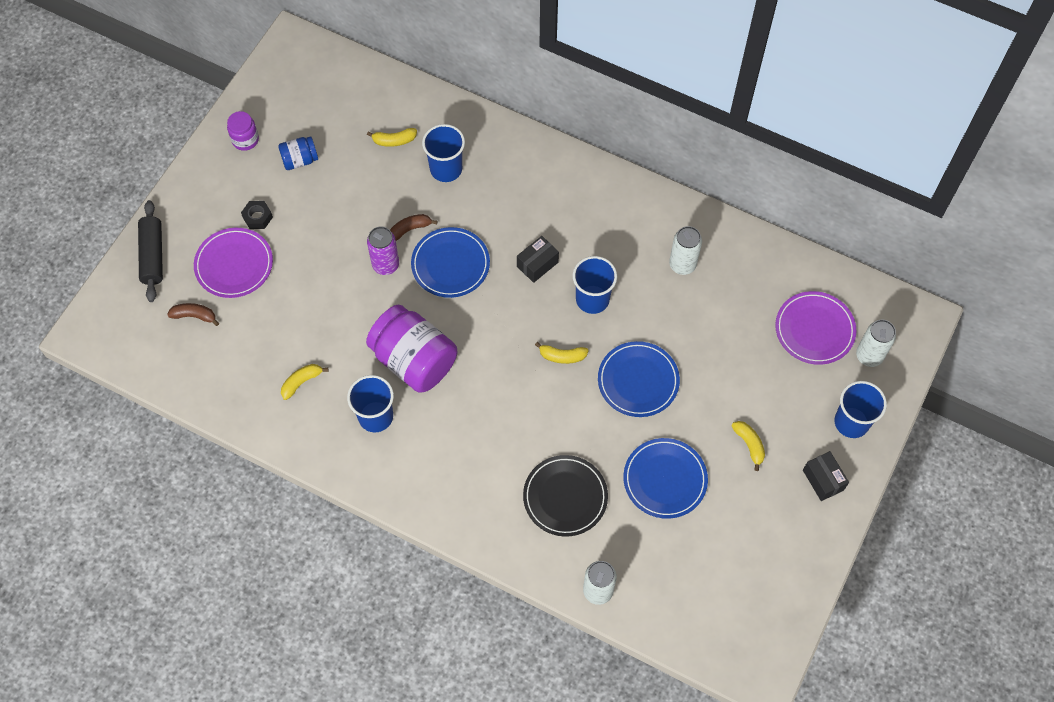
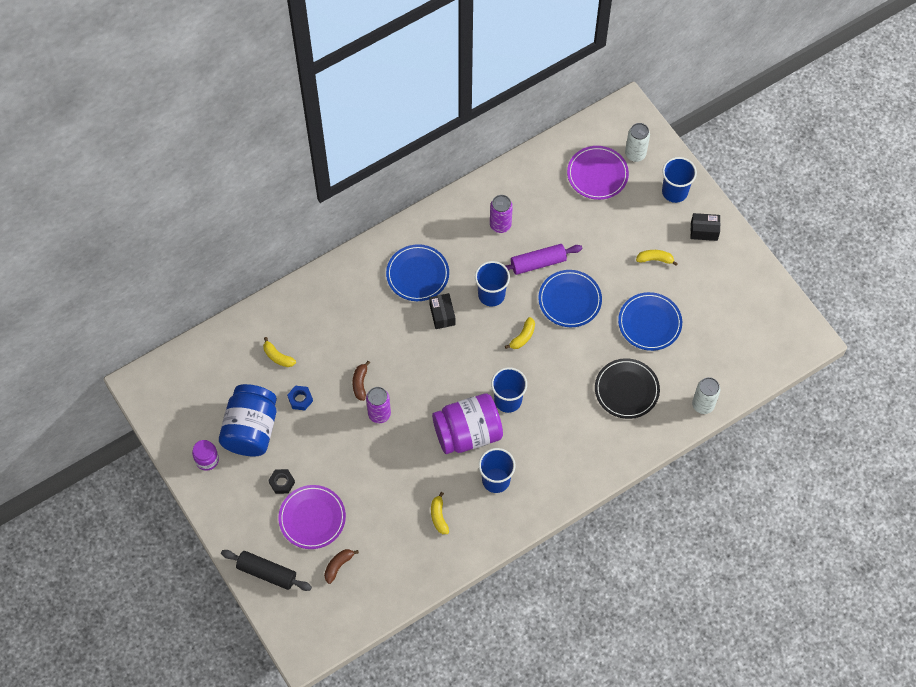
camera: 60 degrees left, 0 degrees up
(300, 160) = (251, 430): blue jar -> blue jar, size x2.05
(359, 185) = (300, 399): none -> blue nut
(394, 140) = (278, 357): yellow banana -> yellow banana turned 105 degrees clockwise
(446, 169) = (325, 334): blue cup -> blue cup (508, 400)
(450, 264) = (406, 371): blue plate -> blue plate (417, 274)
(662, 325) = (538, 263): none -> purple rolling pin
(682, 265) = (500, 225): white can -> purple can

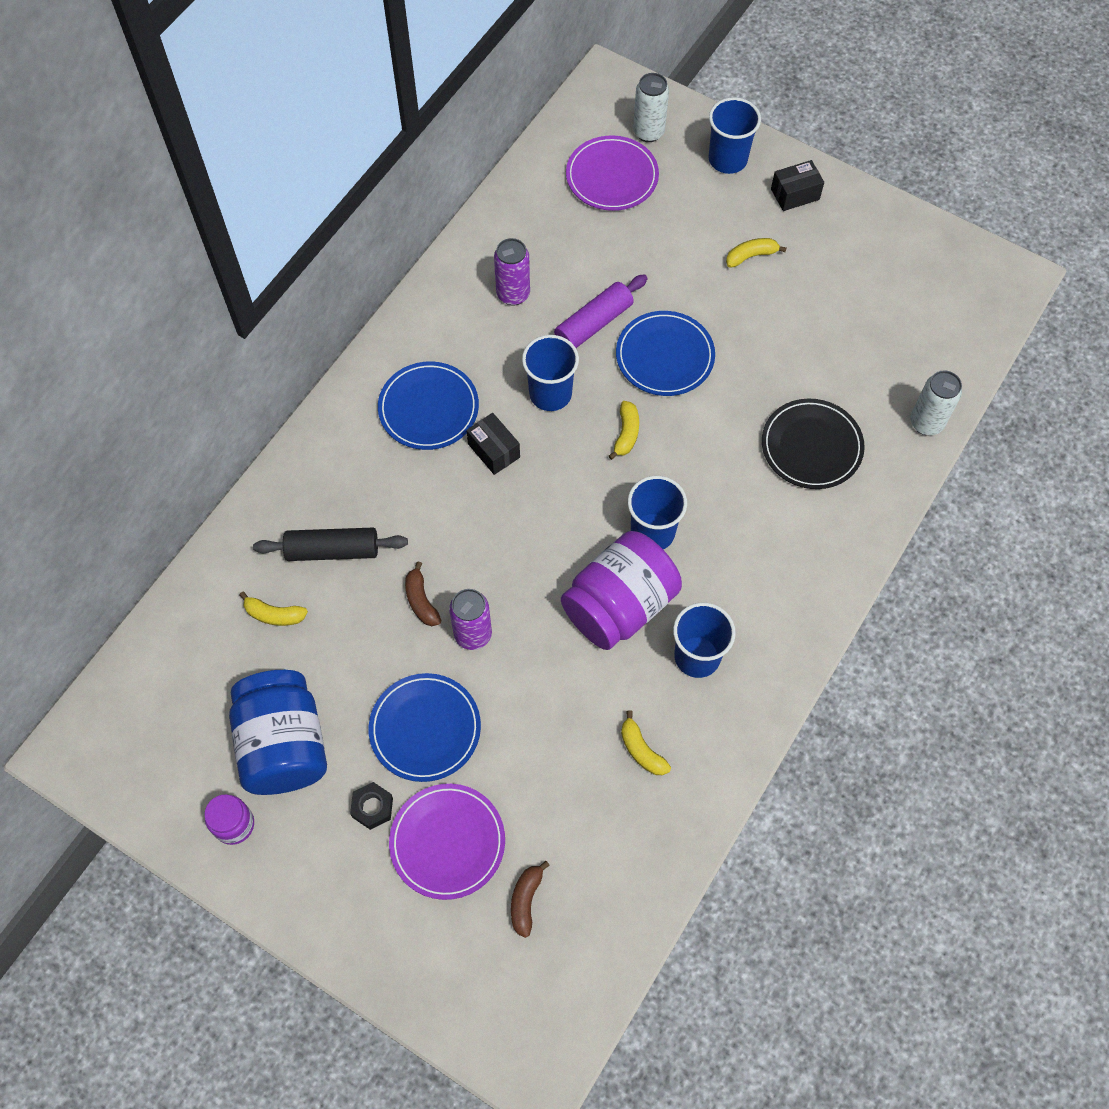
camera: 25 degrees left, 0 degrees up
(267, 573) = (417, 966): black rolling pin -> black rolling pin (333, 550)
(300, 399) = (340, 664): blue nut -> none
(649, 323) = (791, 342): blue plate -> blue plate (425, 729)

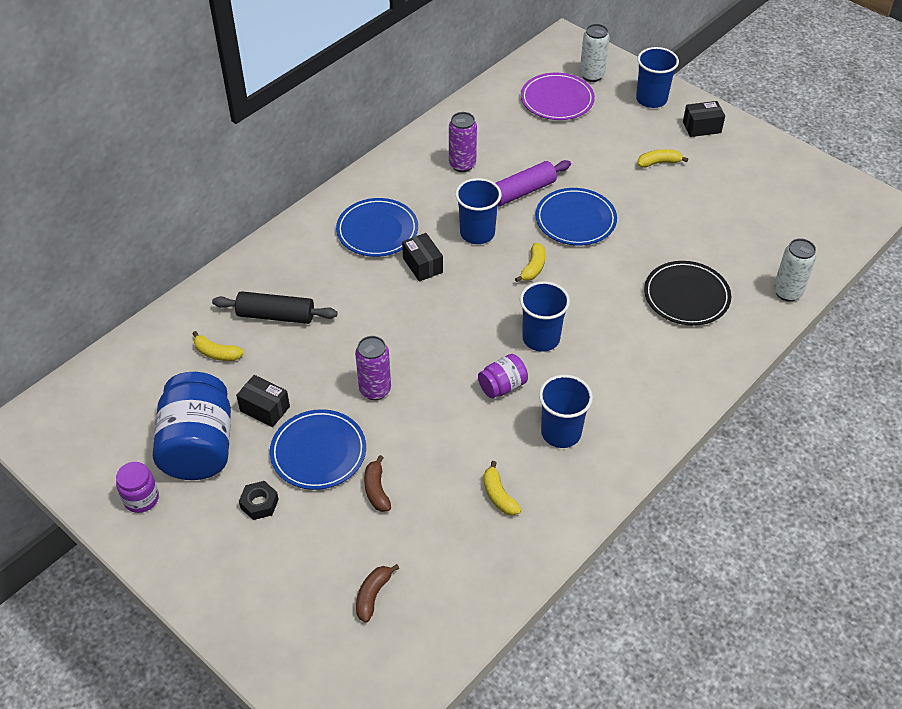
camera: 10 degrees right, 15 degrees down
(349, 681) = (265, 409): none -> black box
(421, 600) = (338, 360): brown banana -> brown banana (376, 490)
(447, 842) = (316, 540): purple plate -> none
(619, 605) = (502, 386): purple jar -> purple jar, size x0.49

